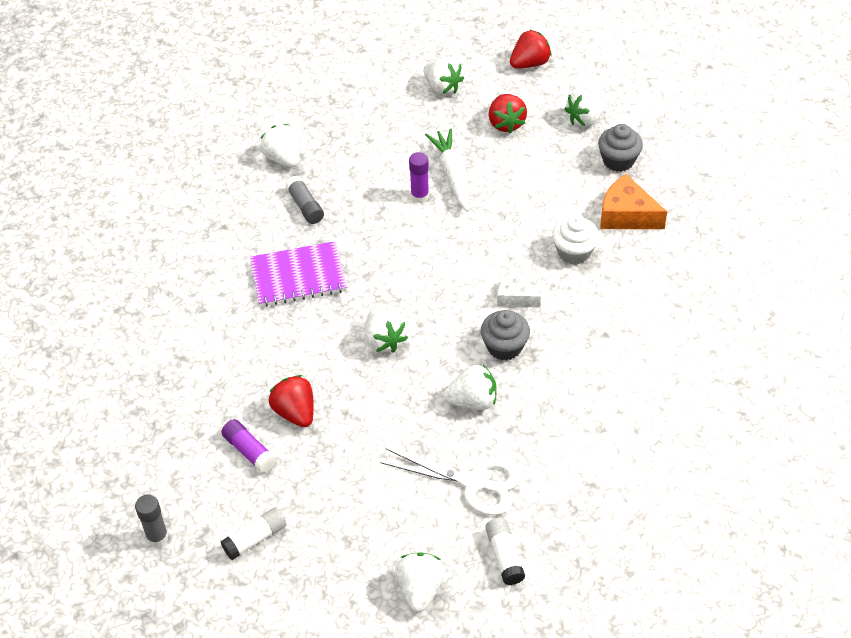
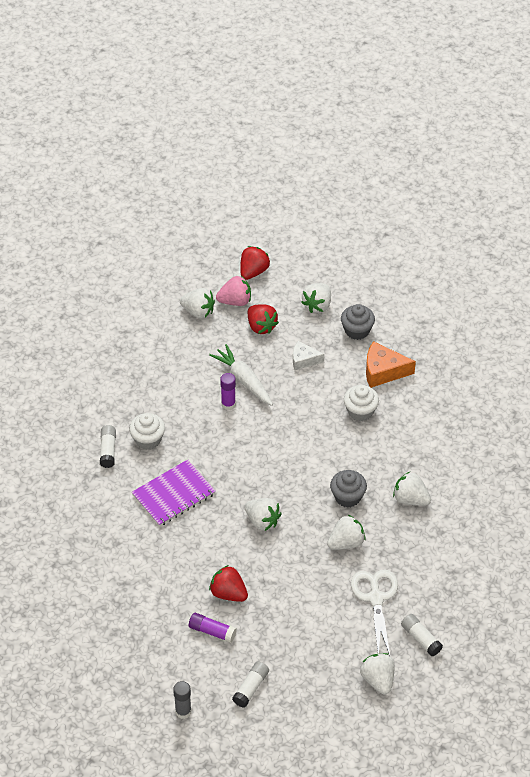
camera: 25 degrees left, 0 degrees up
(254, 204) = (108, 450): none -> white glue stick
(283, 159) = (109, 407): white strawberry -> white strawberry (410, 499)
(305, 206) = (148, 439): grey glue stick -> white cupcake
(473, 483) = (376, 598): white scissors -> white scissors turned 90 degrees counterclockwise
(491, 88) = (235, 301): none -> pink strawberry
(515, 297) = (336, 458): white cheese -> white cheese (304, 360)

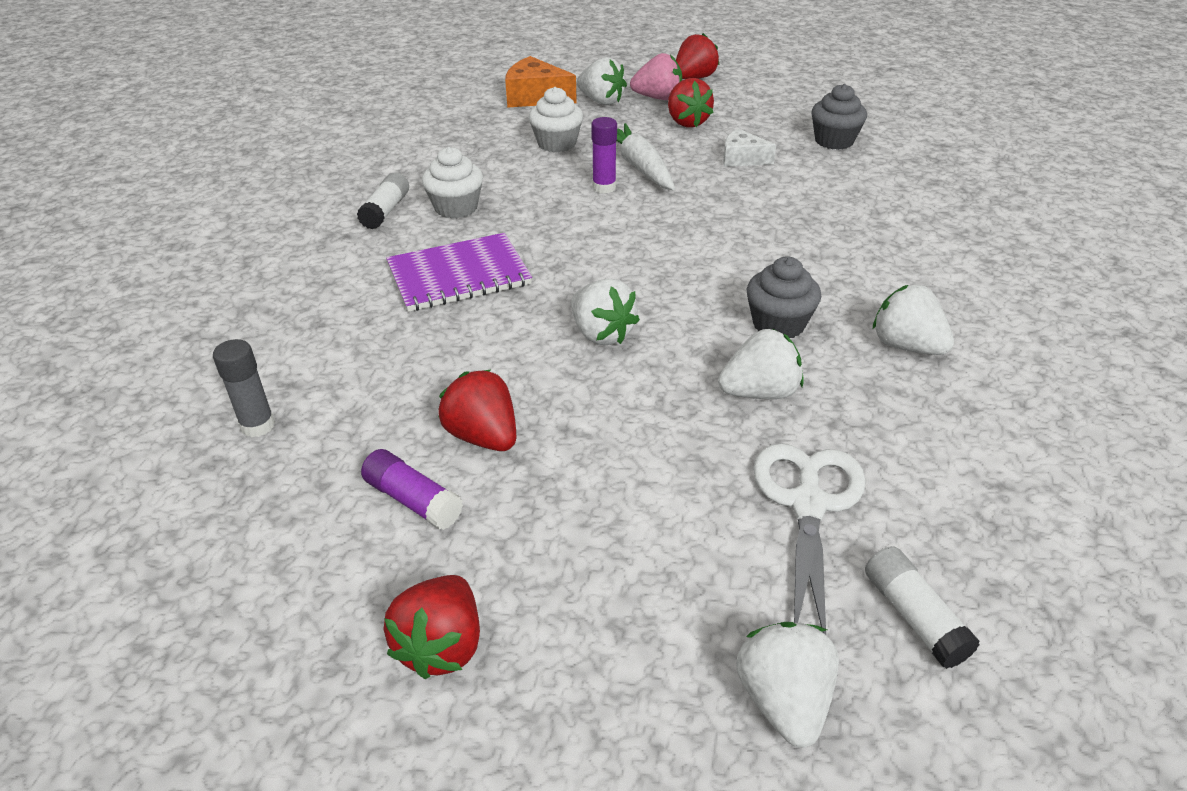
camera: 15 degrees right, 10 degrees down
(183, 711) = (246, 667): grey glue stick -> grey glue stick (258, 425)
(251, 688) = (441, 646): white glue stick -> red strawberry
(317, 305) = (778, 113): white strawberry -> none
(360, 411) = (824, 221): white cupcake -> white cupcake (556, 143)
(383, 371) = (871, 184): orange cheese -> orange cheese (535, 97)

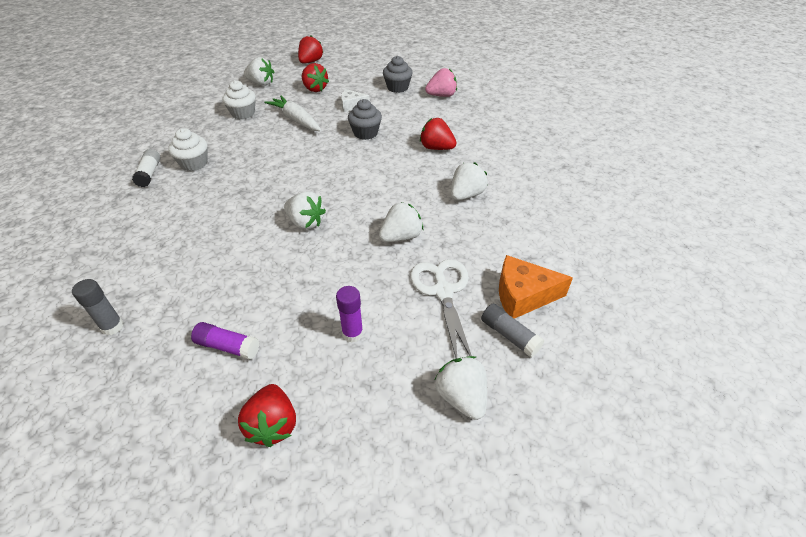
camera: 20 degrees left, 5 degrees up
(459, 275) = (210, 205): purple notebook -> none
(483, 436) = (257, 298): red strawberry -> red strawberry (436, 148)
(535, 97) = (220, 86): orange cheese -> orange cheese (523, 295)
(604, 187) = (279, 136): purple glue stick -> purple glue stick (352, 333)
(658, 98) = (294, 77): pink strawberry -> pink strawberry (441, 95)
(778, 324) = (399, 197): grey cupcake -> grey cupcake (365, 133)
(906, 346) = (466, 195): white strawberry -> white strawberry turned 105 degrees clockwise
(914, 616) = (509, 335): white glue stick -> grey glue stick

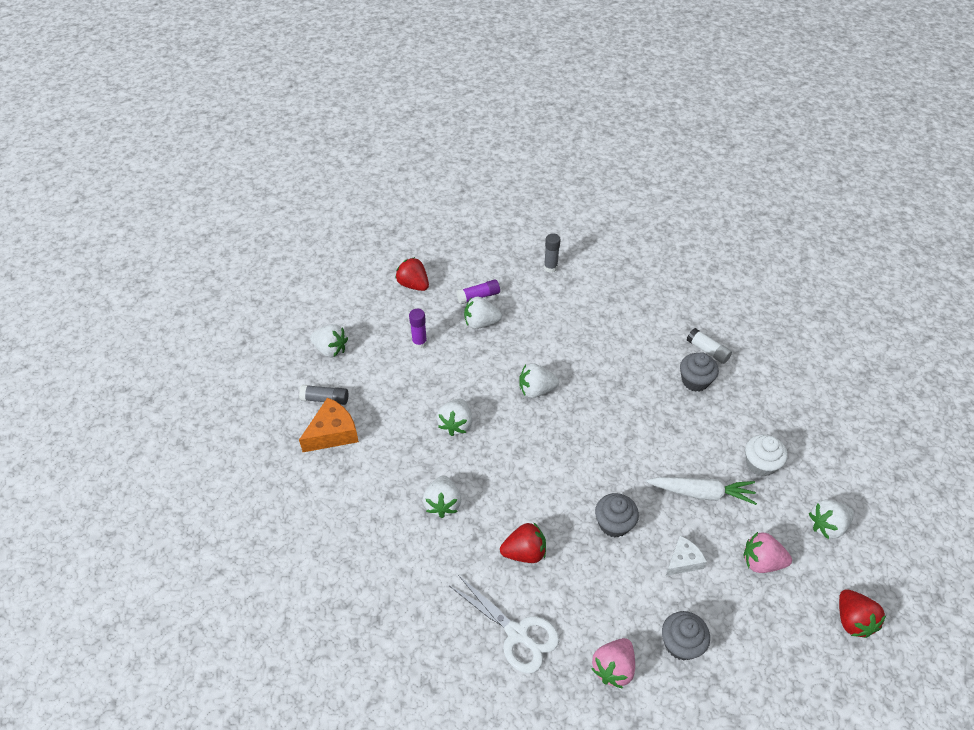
camera: 140 degrees right, 5 degrees up
(194, 163) = (695, 381): white cupcake -> grey cupcake
(267, 312) = (481, 323): none -> white strawberry
(315, 89) = (761, 562): red strawberry -> pink strawberry
(443, 291) = (389, 402): white scissors -> white scissors (517, 634)

